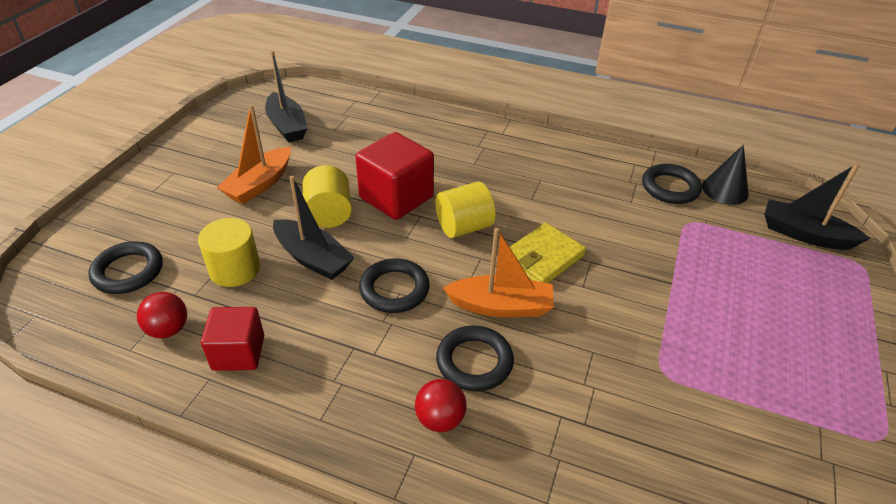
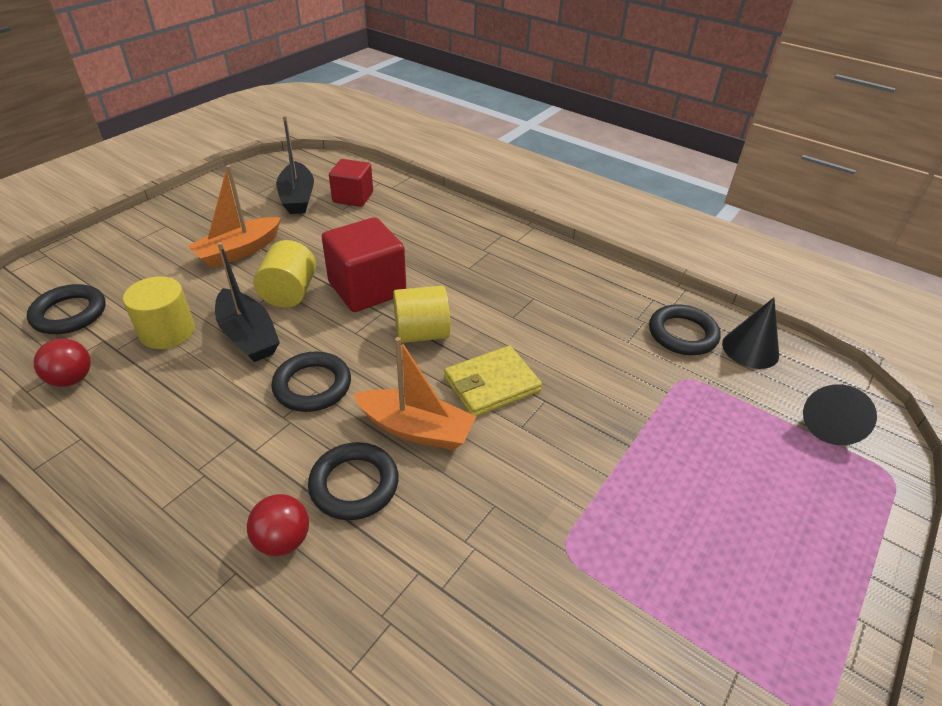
camera: 15 degrees right, 0 degrees up
(238, 353) = (122, 418): red cube -> red cube (353, 197)
(804, 234) = (830, 422): black boat -> black cone

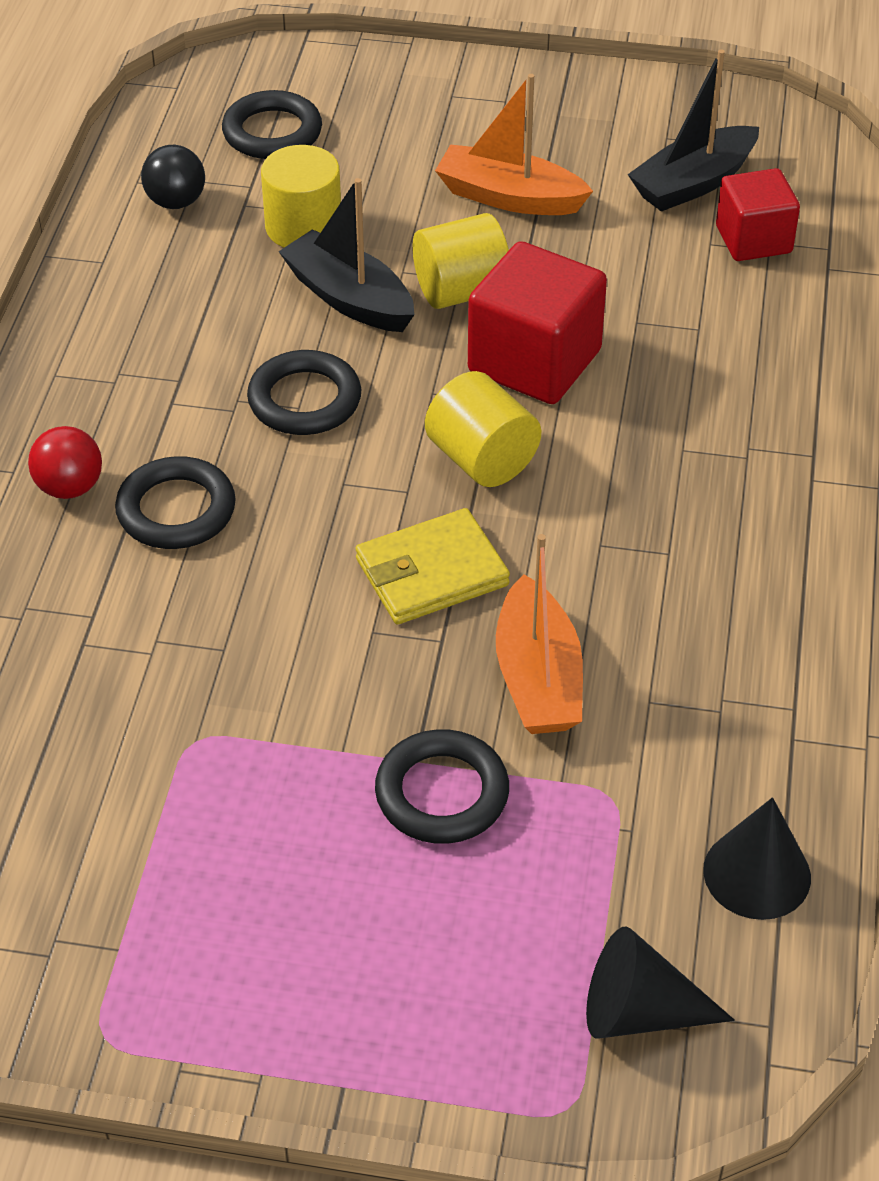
camera: 65 degrees right, 5 degrees up
(72, 379) = (176, 202): red ball -> black ball
(248, 336) = (349, 298): black boat -> black boat turned 105 degrees clockwise
(416, 429) = (297, 528): orange boat -> orange boat (537, 678)
(491, 384) = (432, 572): yellow wallet -> yellow wallet turned 60 degrees counterclockwise
(682, 334) = (725, 770): black ring -> black ring (442, 793)

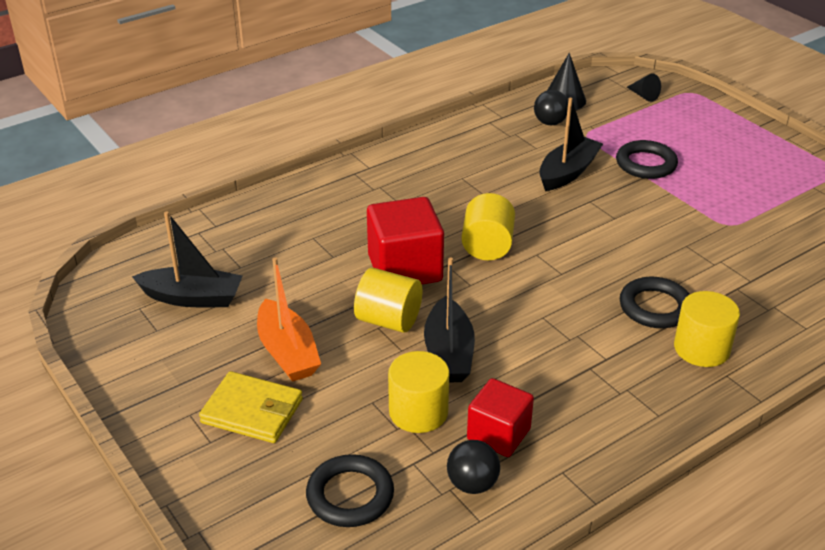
camera: 135 degrees left, 10 degrees down
(69, 487) = (701, 348): red ball -> yellow cylinder
(304, 400) = (536, 318): black ring -> none
(432, 572) = (565, 222): yellow wallet -> yellow wallet (252, 411)
(537, 678) = (567, 172): orange boat -> black boat
(640, 1012) = (643, 95): black cone -> black cone, size x0.64
(703, 784) = (550, 123): none -> black ball
(753, 239) = (220, 256): red cube -> red cube (498, 434)

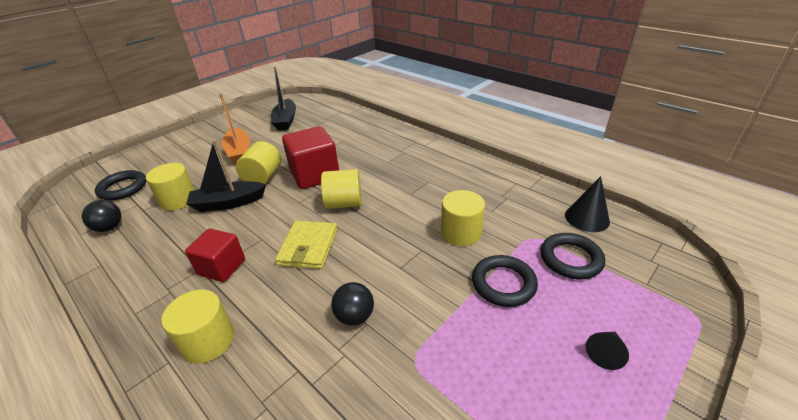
camera: 80 degrees right, 0 degrees up
(252, 411) = (196, 151): yellow wallet -> yellow wallet (308, 247)
(287, 352) = (239, 152): orange boat -> orange boat turned 75 degrees counterclockwise
(498, 434) = (147, 233): red cube -> red cube (222, 267)
(550, 123) = (538, 214): black ball -> black ball (355, 316)
(567, 172) = (461, 232): black boat -> yellow cylinder
(643, 95) = (647, 273): black cone -> black cone (605, 353)
(655, 307) = (269, 304): black ring -> black ring (570, 259)

